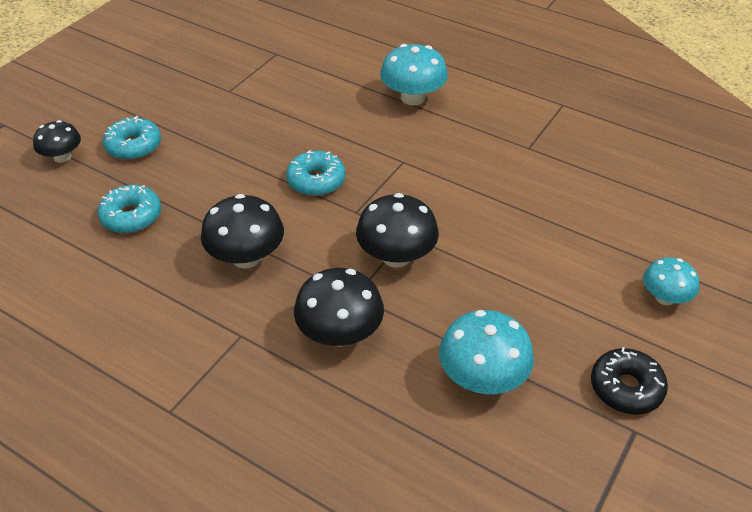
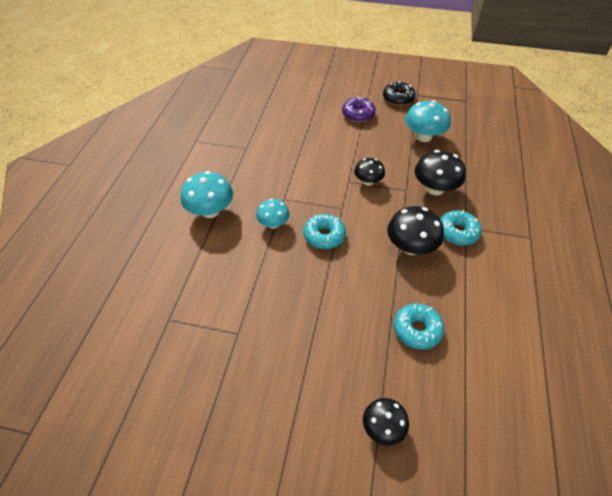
camera: 110 degrees left, 5 degrees up
(134, 146) = (342, 372): turquoise donut -> turquoise donut (457, 232)
(396, 256) = (368, 181): black mushroom -> black mushroom, size x0.63
(583, 302) = (358, 114): none -> purple donut
(665, 297) = (339, 93): turquoise mushroom -> turquoise mushroom (273, 223)

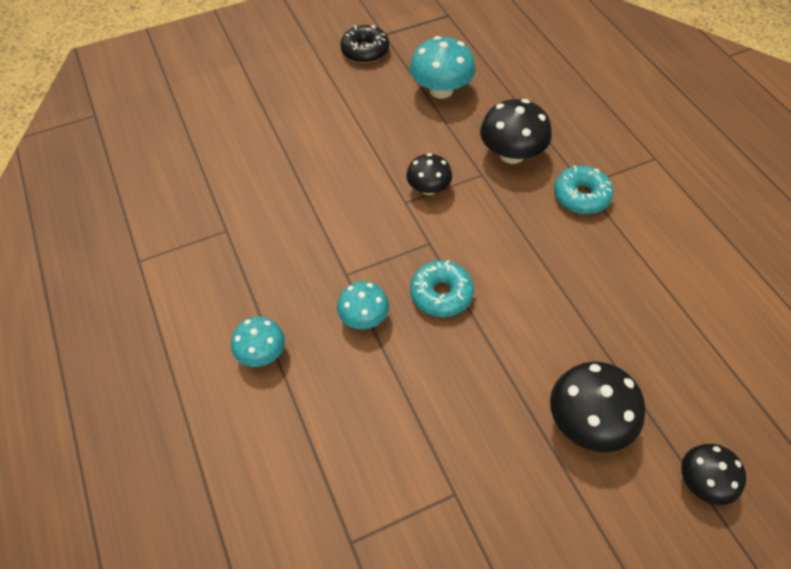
camera: 35 degrees left, 5 degrees up
(210, 211) = (262, 353): turquoise mushroom -> turquoise mushroom, size x0.63
(358, 114) = (334, 99): purple donut -> none
(411, 247) = (549, 246): black mushroom -> black mushroom (588, 422)
(417, 330) = (640, 344): turquoise donut -> none

